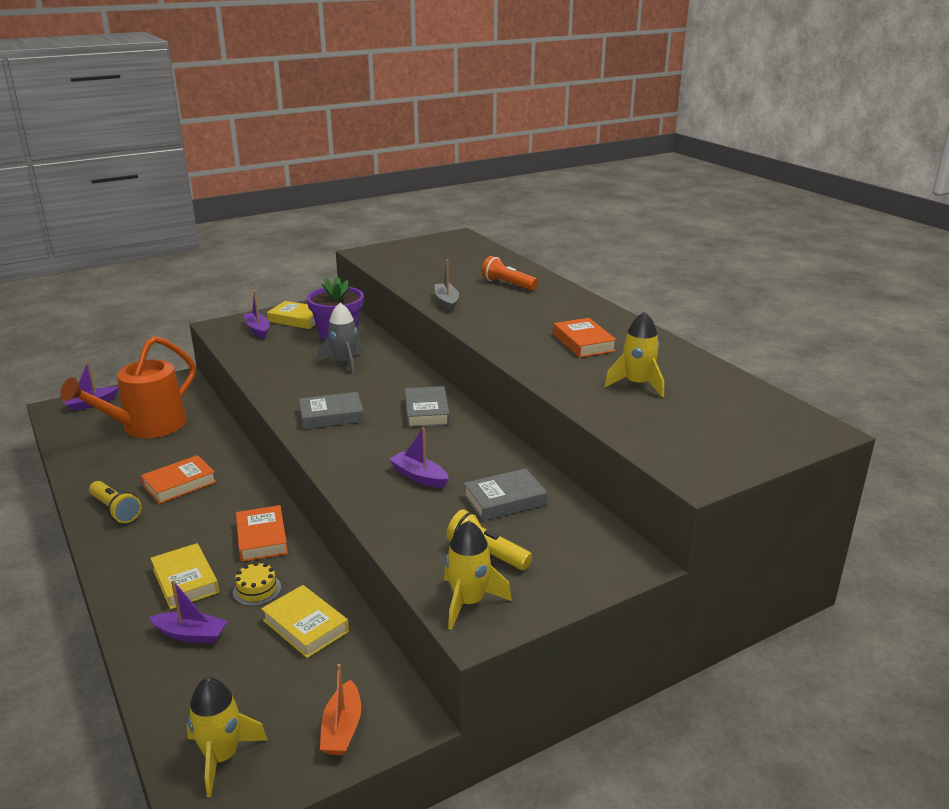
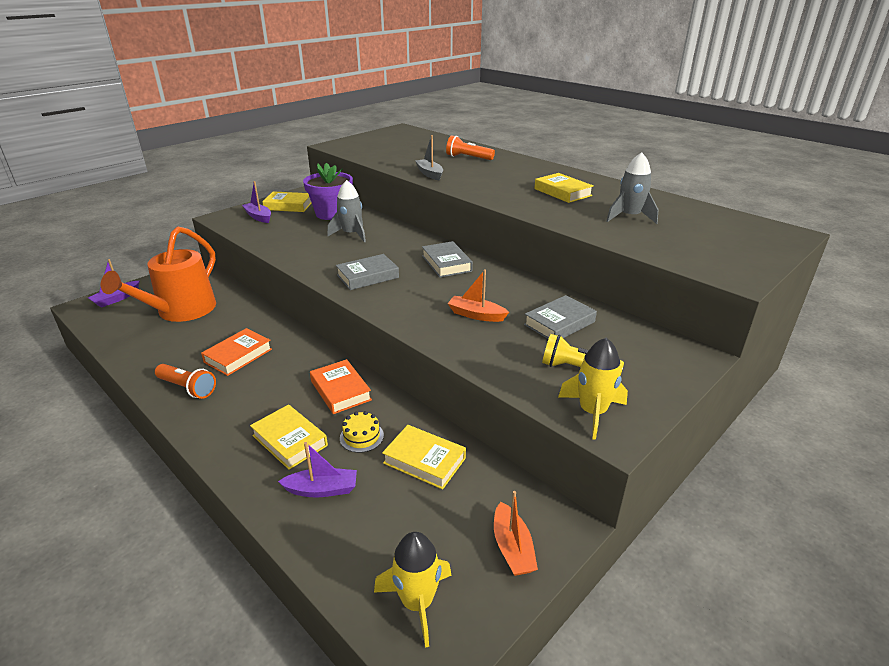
camera: 15 degrees left, 5 degrees up
(116, 510) = (188, 388): yellow flashlight -> orange flashlight
(419, 477) = (476, 315): purple boat -> orange boat
(583, 343) = (562, 192): orange book -> yellow book
(637, 384) = (629, 217): yellow rocket -> grey rocket

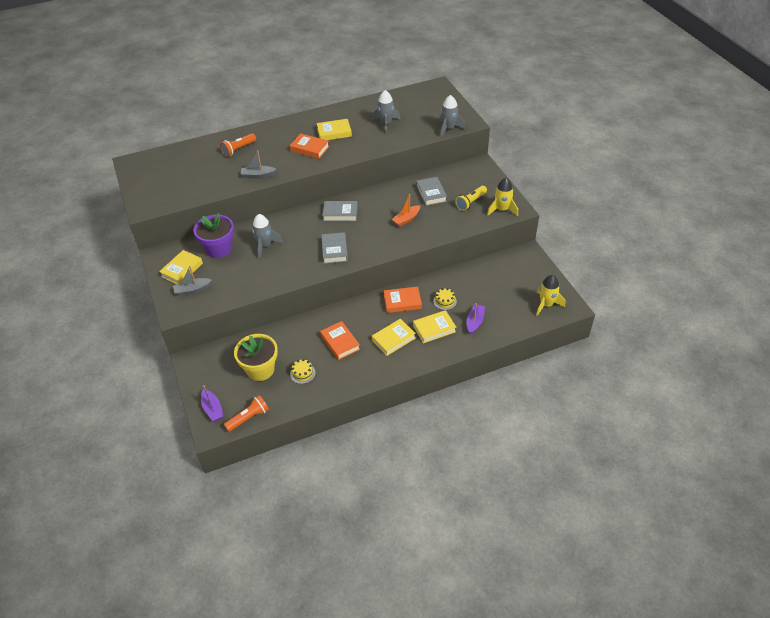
camera: 65 degrees left, 15 degrees up
(176, 341) = (302, 373): none -> yellow cake
(181, 311) = (260, 369): orange watering can -> yellow flower pot
(188, 388) = (363, 369): orange flashlight -> orange flashlight (249, 418)
(258, 217) = (192, 290): purple boat -> grey boat
(424, 461) = (472, 283): yellow book -> yellow book (393, 339)
(511, 187) = (310, 149): none -> orange book
(512, 548) = (532, 271): orange boat -> none
(691, 264) = (449, 129): none -> grey rocket

